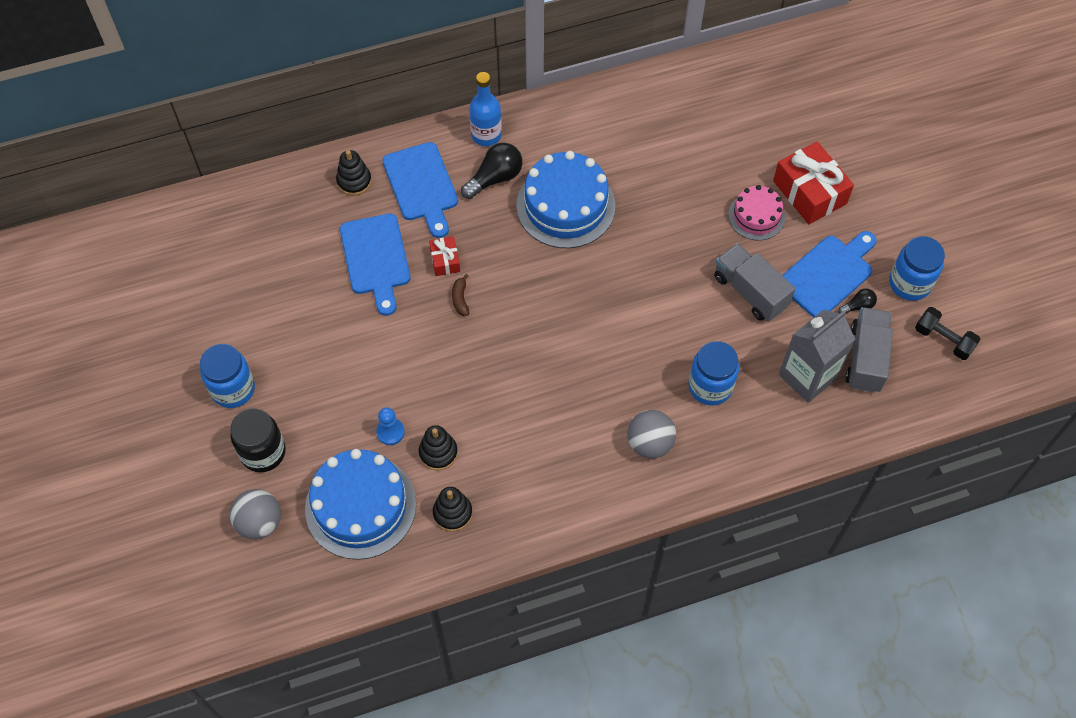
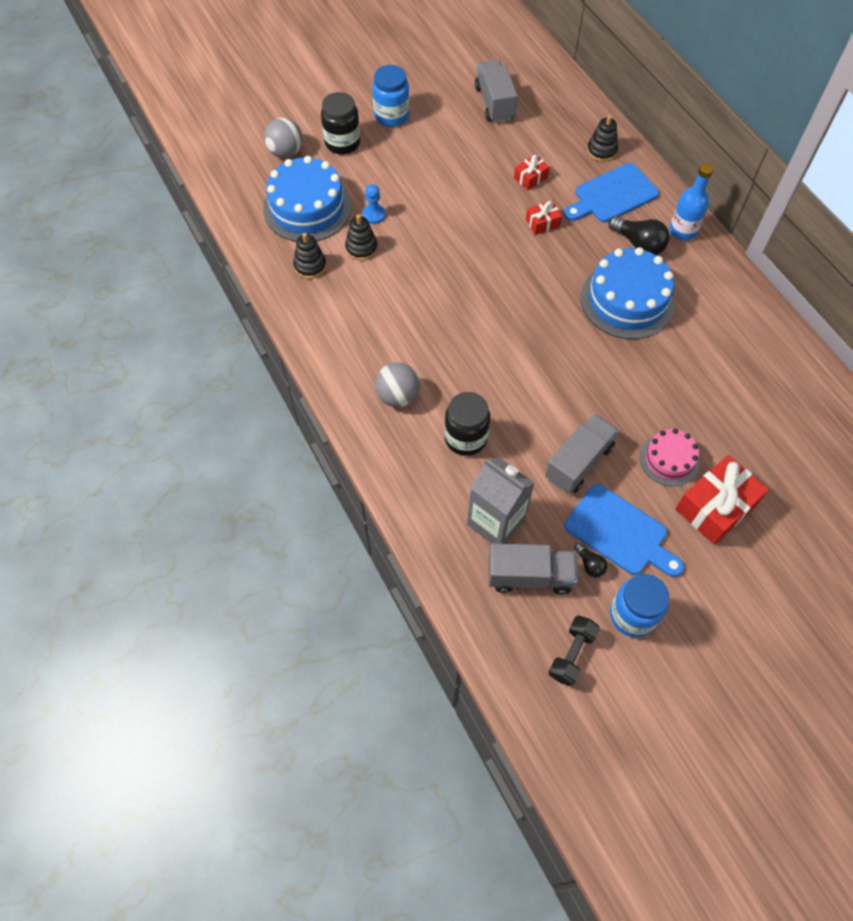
camera: 80 degrees right, 0 degrees up
(246, 272) = (494, 103): none -> grey truck
(376, 259) = (530, 178): blue cutting board -> red gift
(460, 299) = (508, 239): brown banana -> none
(710, 386) = (465, 438): blue jar -> black jar

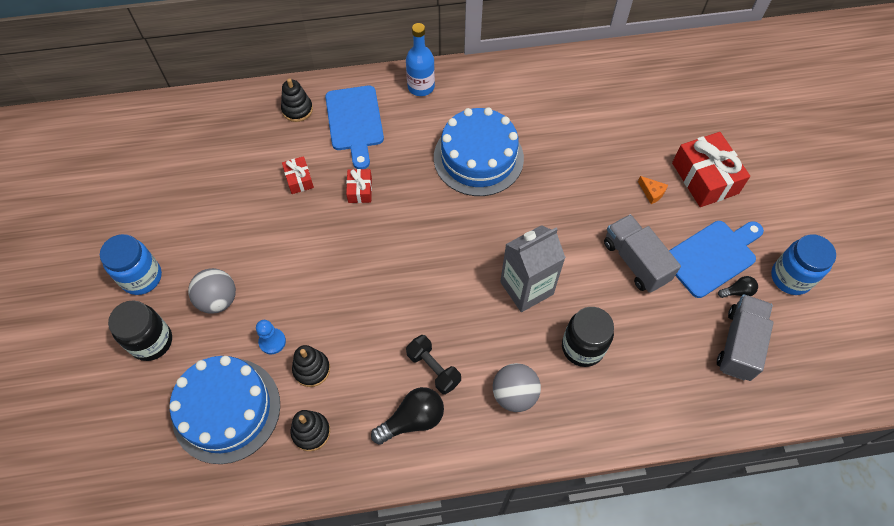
camera: 70 degrees left, 0 degrees up
(285, 152) = (129, 409): grey ball -> grey ball (218, 300)
(494, 103) = (183, 174): grey truck -> none
(496, 522) = (679, 353): grey carton -> grey carton (526, 288)
(572, 654) = (818, 338): black dumbbell -> black dumbbell (433, 368)
(639, 244) = (420, 124): black light bulb -> black light bulb (412, 420)
(669, 459) = (652, 192): pink cake -> orange cheese

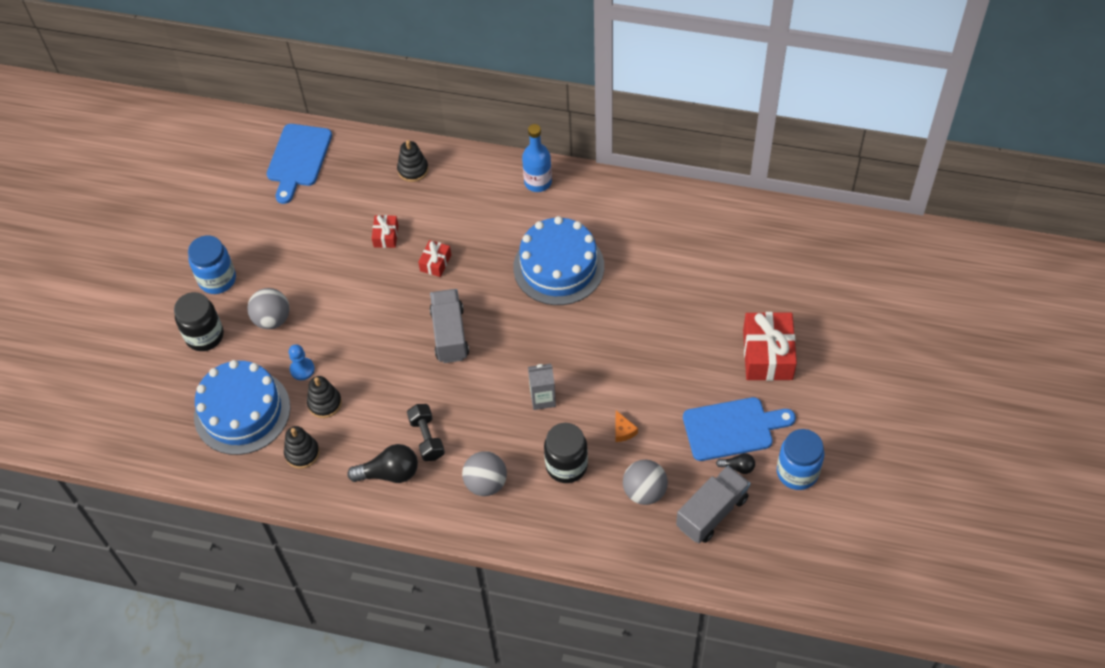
camera: 25 degrees right, 5 degrees down
(354, 122) = (460, 197): blue cutting board -> blue cutting board (298, 159)
(526, 288) = (543, 398): grey carton -> grey carton, size x0.60
(635, 261) = (656, 408): grey truck -> grey truck (450, 334)
(652, 192) = (707, 351): orange cheese -> orange cheese (623, 431)
(668, 346) = (644, 491): none -> grey ball

